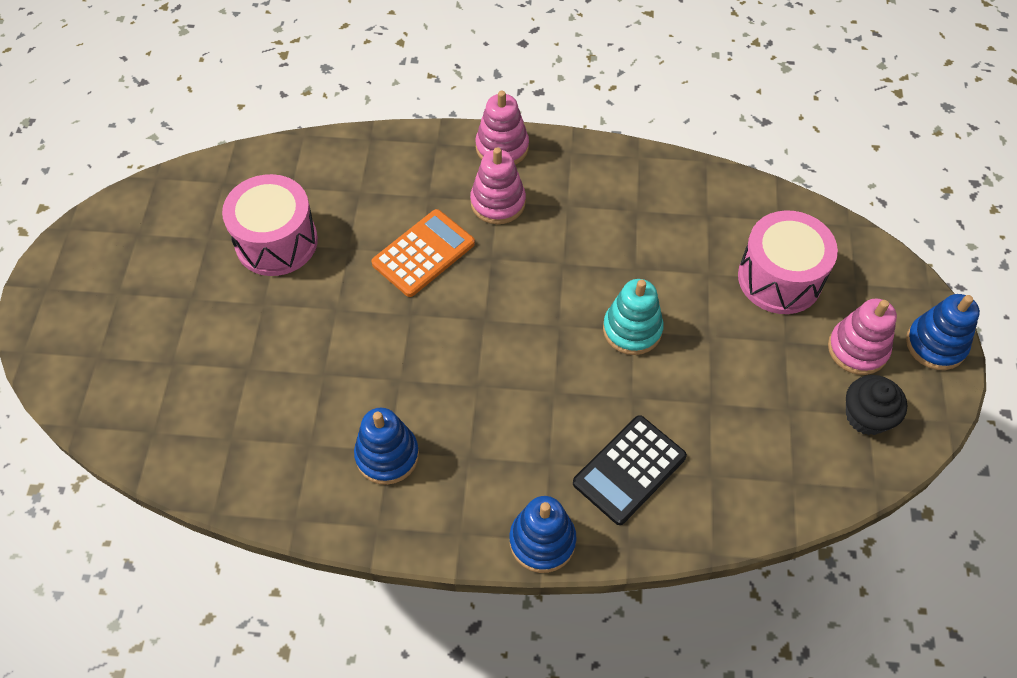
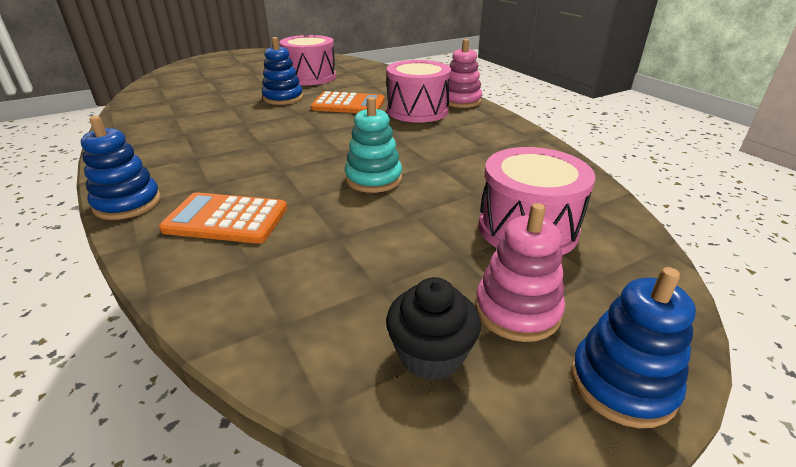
camera: 55 degrees right, 25 degrees down
(387, 455) = (179, 135): blue stacking toy -> blue stacking toy (283, 98)
(498, 202) = (417, 111): pink stacking toy -> pink drum
(629, 470) = (226, 219): black calculator -> orange calculator

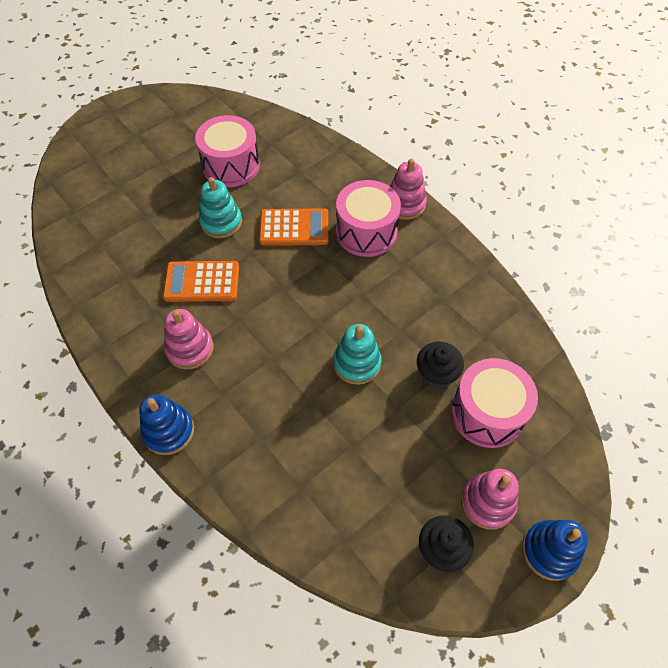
camera: 10 degrees left, 25 degrees up
(199, 155) = (190, 349): none -> pink stacking toy
(226, 219) = (259, 439): orange calculator -> orange calculator (202, 282)
(283, 98) = (221, 222): blue stacking toy -> turquoise stacking toy
(467, 194) = (436, 374): none -> black cupcake

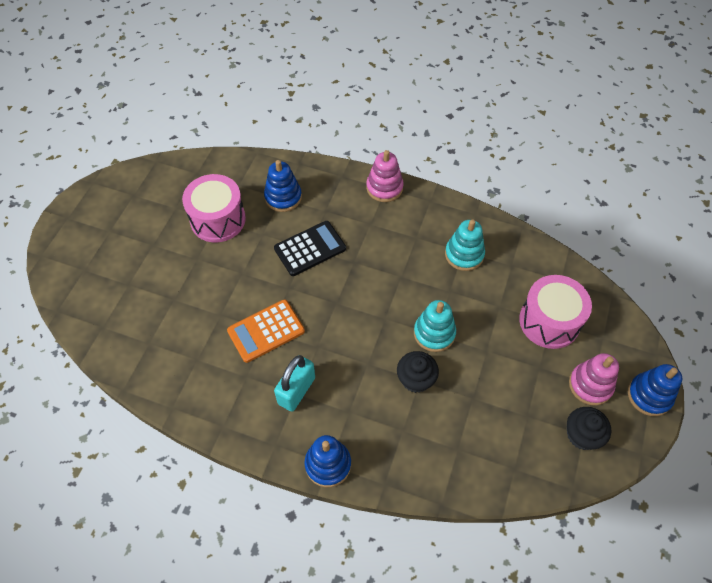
camera: 30 degrees left, 0 degrees up
(190, 349) = (296, 390): pink stacking toy -> turquoise padlock
(221, 222) = (245, 272): turquoise stacking toy -> turquoise stacking toy (464, 254)
(294, 228) = (310, 248): orange calculator -> black calculator
(302, 171) = (283, 197): none -> blue stacking toy
(366, 232) = (370, 225): pink drum -> none
(436, 374) = (496, 311): black cupcake -> black cupcake (416, 379)

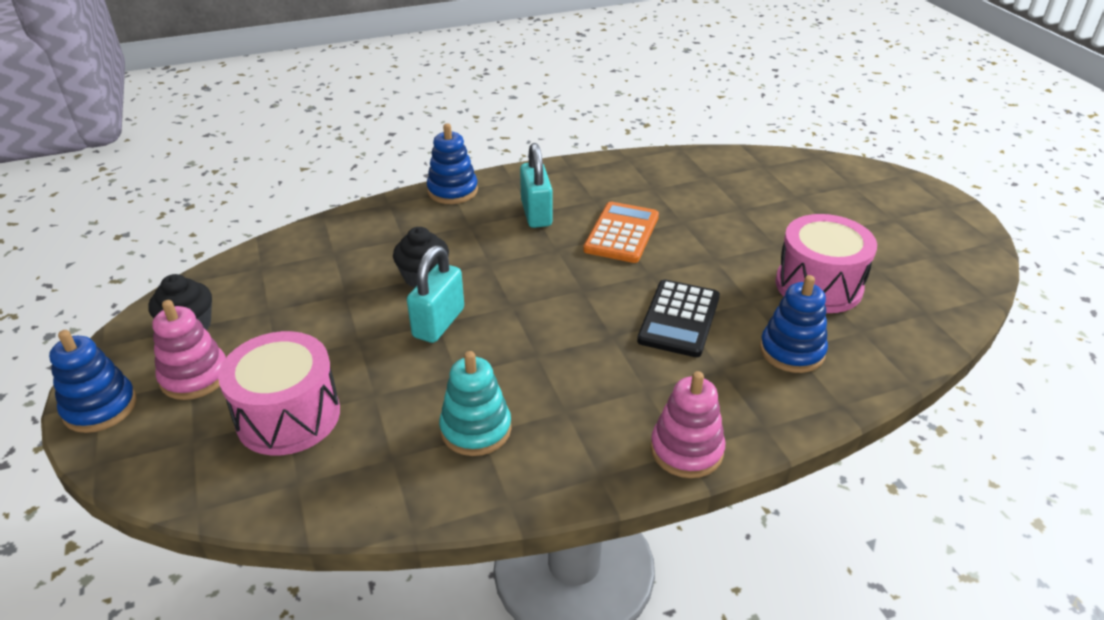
camera: 140 degrees right, 20 degrees down
(434, 333) = (438, 323): turquoise stacking toy -> turquoise padlock

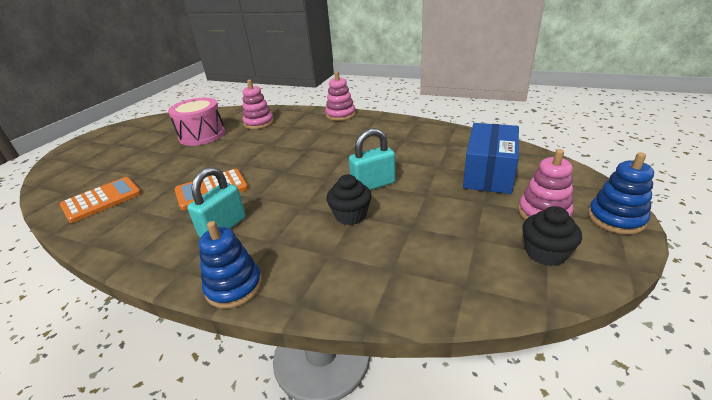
camera: 135 degrees left, 5 degrees down
(288, 416) = (489, 173): pink drum -> blue box
(476, 429) = (404, 141): turquoise stacking toy -> none
(679, 319) = (271, 144): black calculator -> none
(710, 178) = (102, 200): none -> orange calculator
(792, 351) = (259, 123): blue stacking toy -> pink stacking toy

